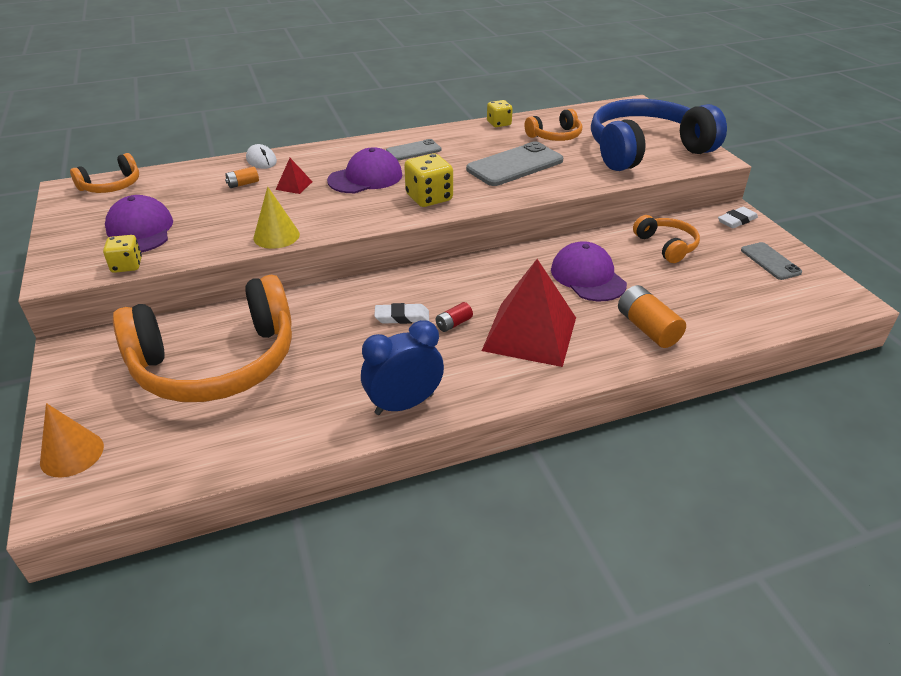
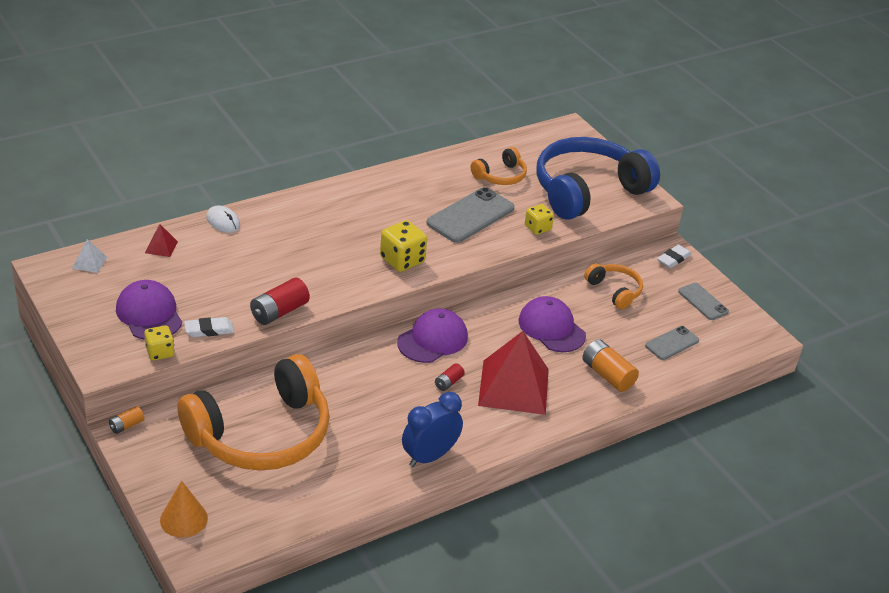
camera: 15 degrees left, 0 degrees up
(112, 186) = (89, 262): orange headphones -> white pyramid
(243, 184) = (219, 253): orange battery -> orange battery (126, 425)
(276, 236) = (279, 312): yellow cone -> red battery
(294, 185) = (269, 252): red pyramid -> red pyramid (161, 247)
(365, 178) = (334, 239): purple cap -> purple cap (432, 339)
(402, 317) = (403, 379): white eraser -> white eraser (209, 330)
(413, 151) = (369, 202): grey phone -> grey phone (672, 343)
(499, 123) = (442, 161): yellow dice -> yellow dice (537, 228)

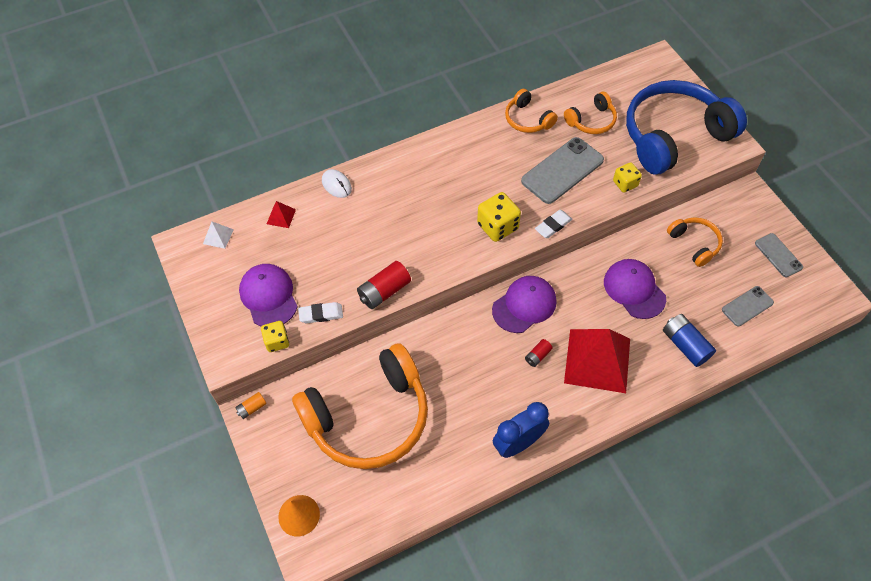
camera: 10 degrees right, 20 degrees up
(432, 173) = (527, 119): none -> orange headphones
(607, 375) = (685, 345): orange battery -> blue battery
(673, 259) = (751, 204): white eraser -> white eraser (553, 226)

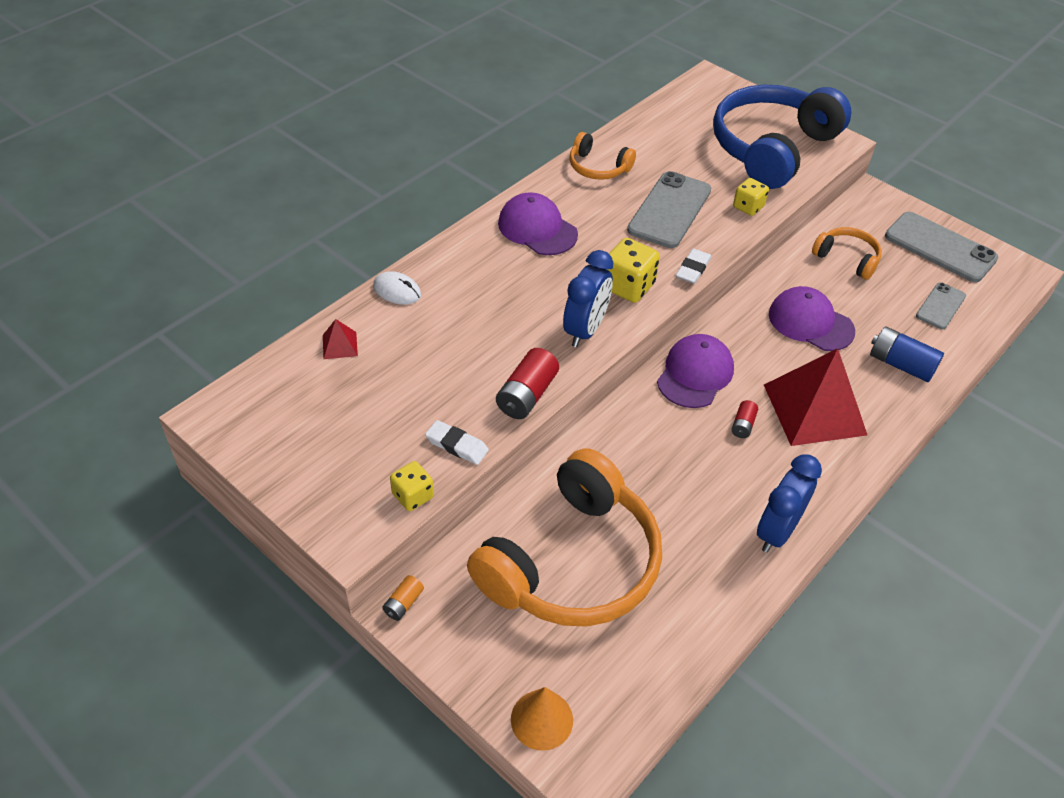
camera: 25 degrees left, 10 degrees down
(218, 236) = (261, 391): white pyramid -> none
(268, 296) = (372, 444): purple cap -> purple cap (537, 229)
(321, 314) = (457, 445): white eraser -> white eraser turned 60 degrees clockwise
(449, 253) = (585, 330): none -> blue clock
(591, 121) = (672, 153): orange headphones -> none
(778, 255) = (940, 247): grey phone -> grey phone, size x1.75

